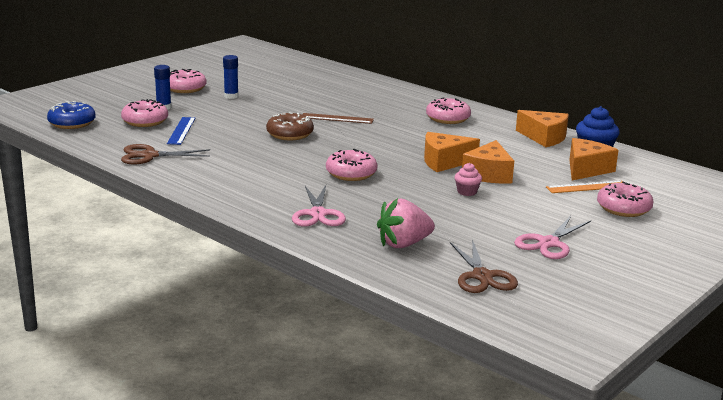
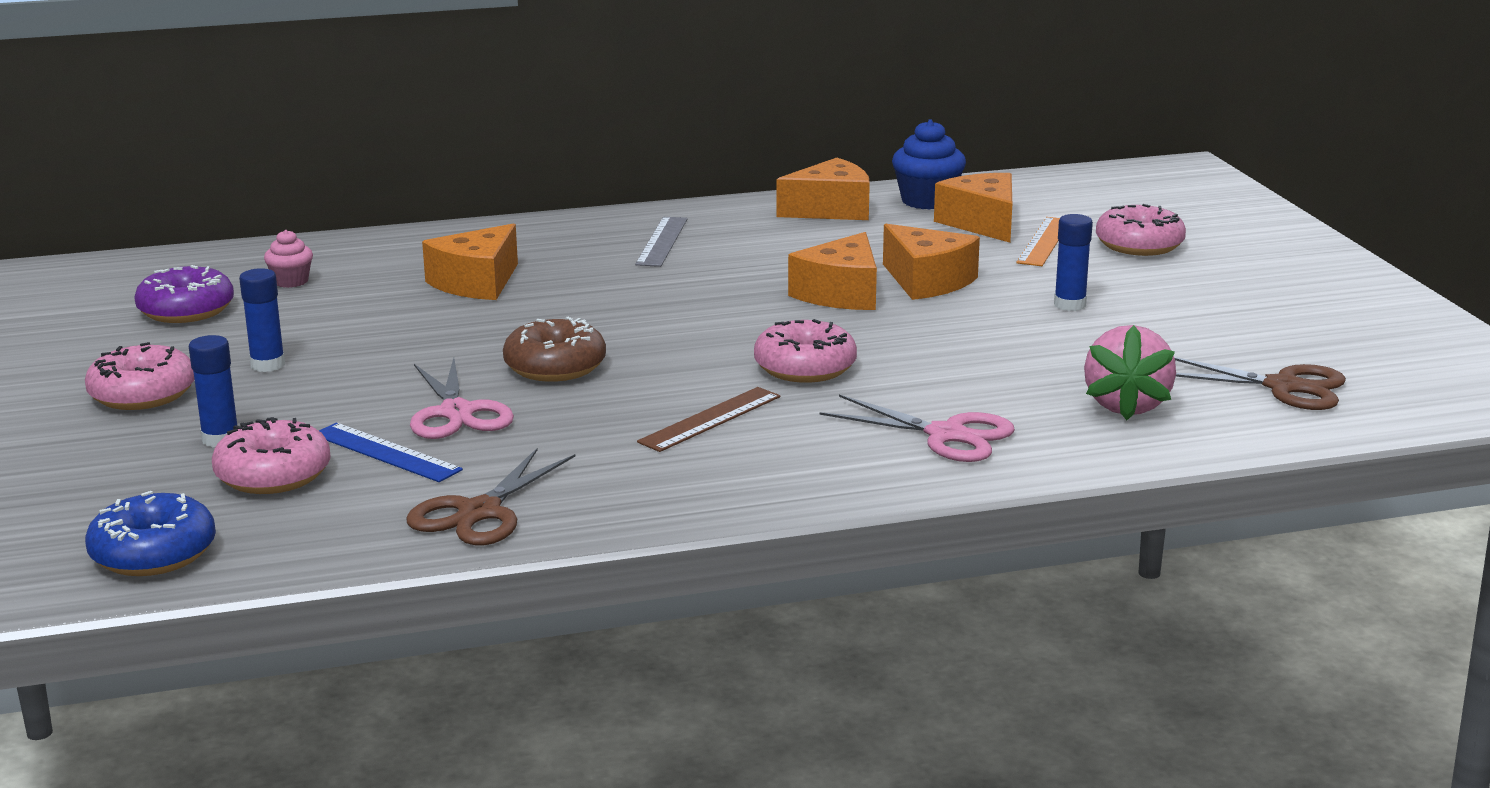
camera: 55 degrees left, 0 degrees up
(261, 74) = (186, 310): none -> purple donut
(337, 118) = (535, 313): brown ruler -> brown ruler (710, 419)
(352, 103) = (477, 283): none -> orange cheese
(448, 118) = (661, 241): pink donut -> grey ruler
(467, 192) = (977, 313): pink cupcake -> pink cupcake (291, 281)
(510, 209) = (1069, 305): none -> blue glue stick
(548, 243) = (1210, 318): pink scissors -> pink scissors (457, 413)

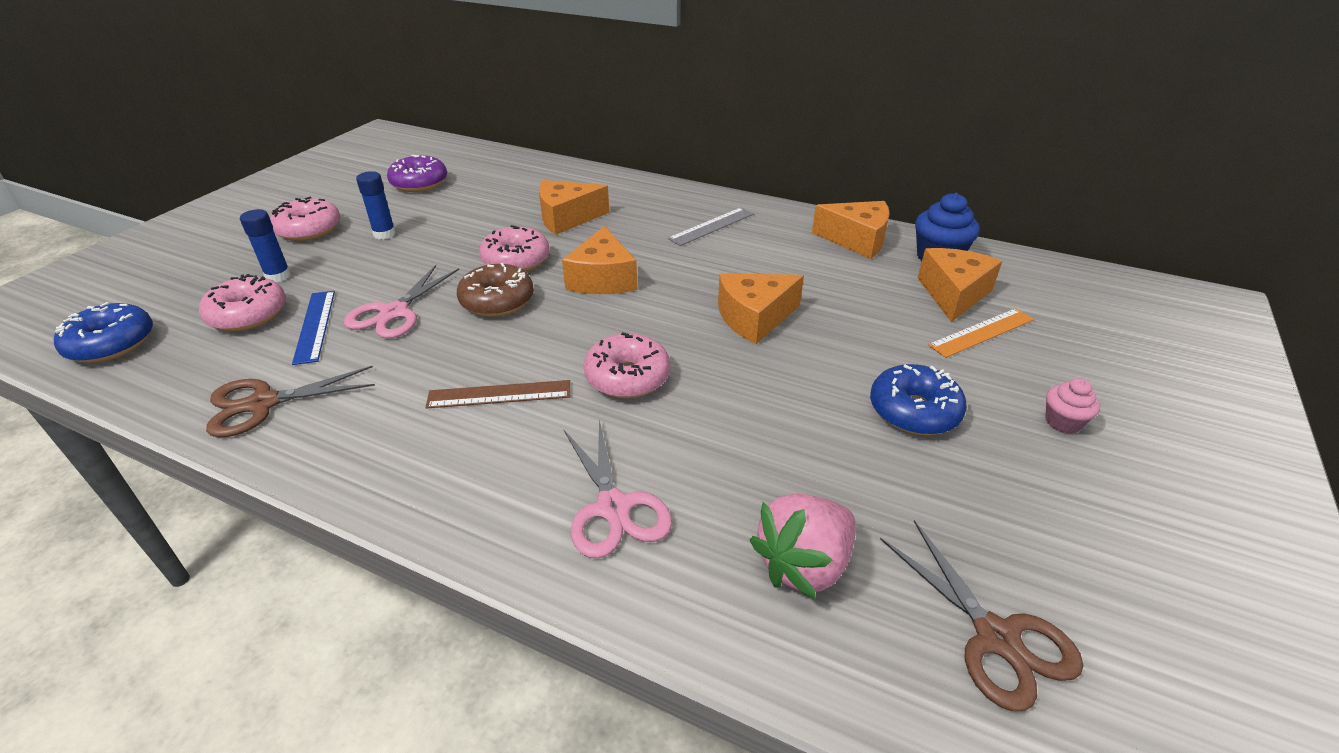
camera: 40 degrees right, 15 degrees up
(291, 281) = (490, 182): pink cupcake -> pink cupcake (1063, 422)
(927, 281) = (832, 333): orange cheese -> orange cheese (602, 279)
(1069, 305) = (914, 411): blue glue stick -> blue donut
(1139, 245) = (1065, 371): pink donut -> pink donut (516, 260)

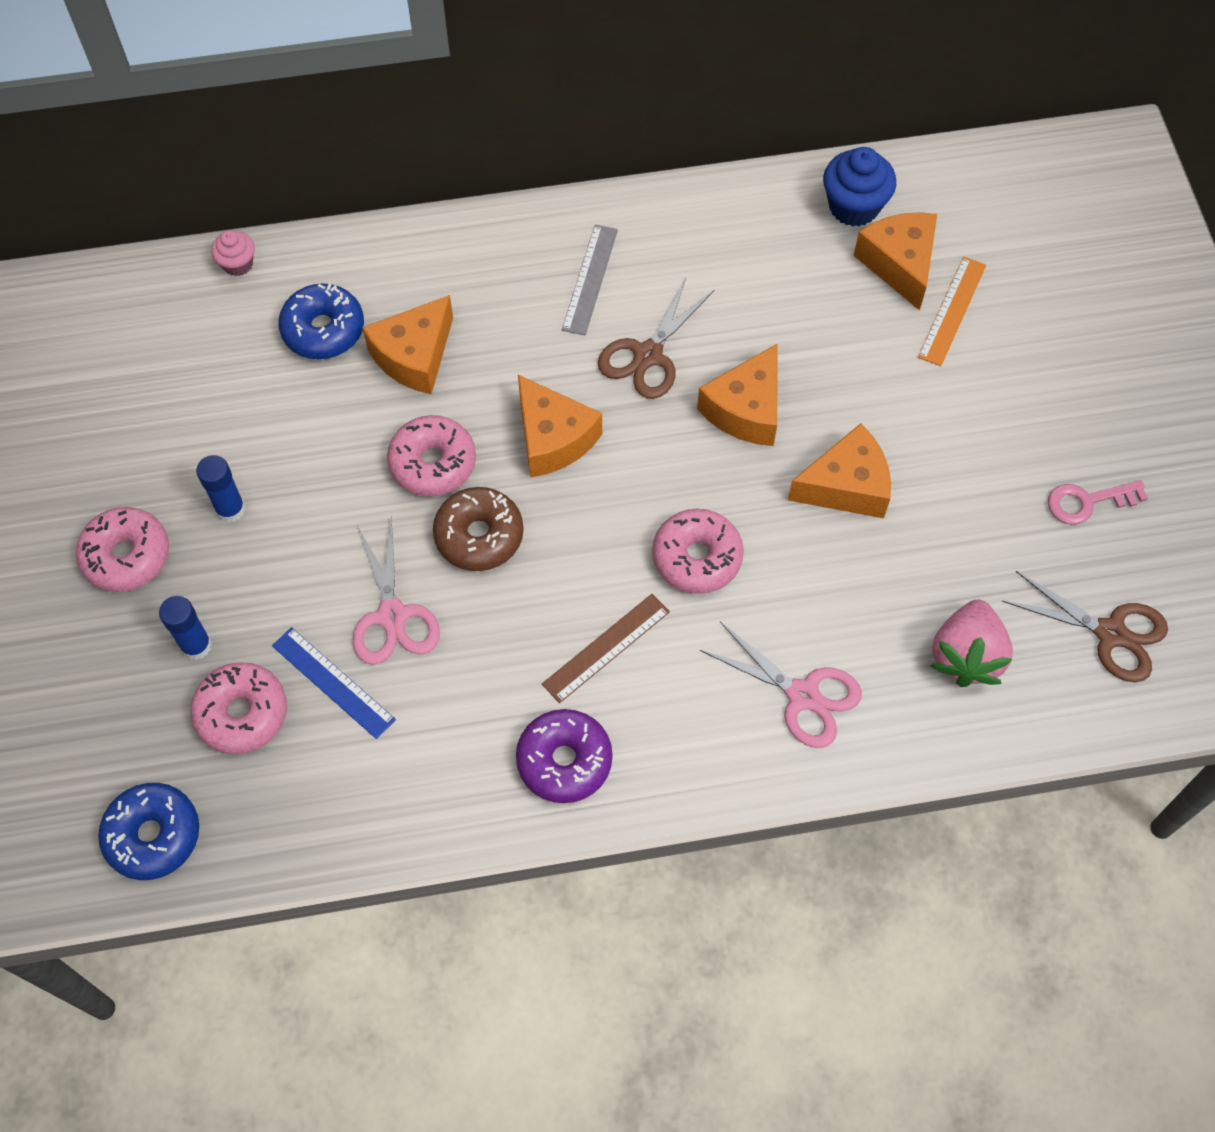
camera: 35 degrees left, 25 degrees up
(263, 404) = (408, 793): brown scissors -> brown scissors (648, 355)
(419, 183) = (154, 392): purple donut -> purple donut (564, 761)
(856, 240) = (757, 219): orange cheese -> orange cheese (846, 486)
(914, 411) = (952, 452): blue donut -> blue donut (323, 330)
(1039, 508) = (1088, 502): none -> pink key
(1063, 422) = (1065, 395): pink cupcake -> pink cupcake (238, 264)

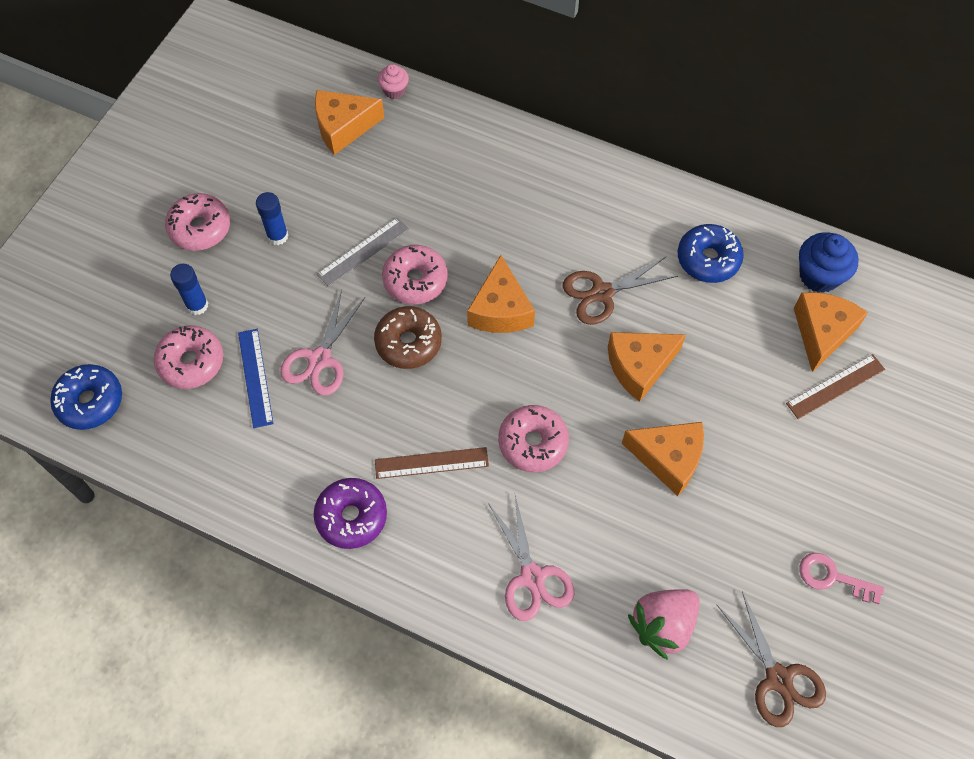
camera: 35 degrees right, 0 degrees up
(323, 330) = (413, 159): blue donut -> blue donut (708, 259)
(414, 356) = (455, 207): orange cheese -> orange cheese (343, 127)
(589, 279) = (602, 222): grey ruler -> grey ruler (363, 251)
(952, 310) = (835, 386): orange ruler -> brown ruler

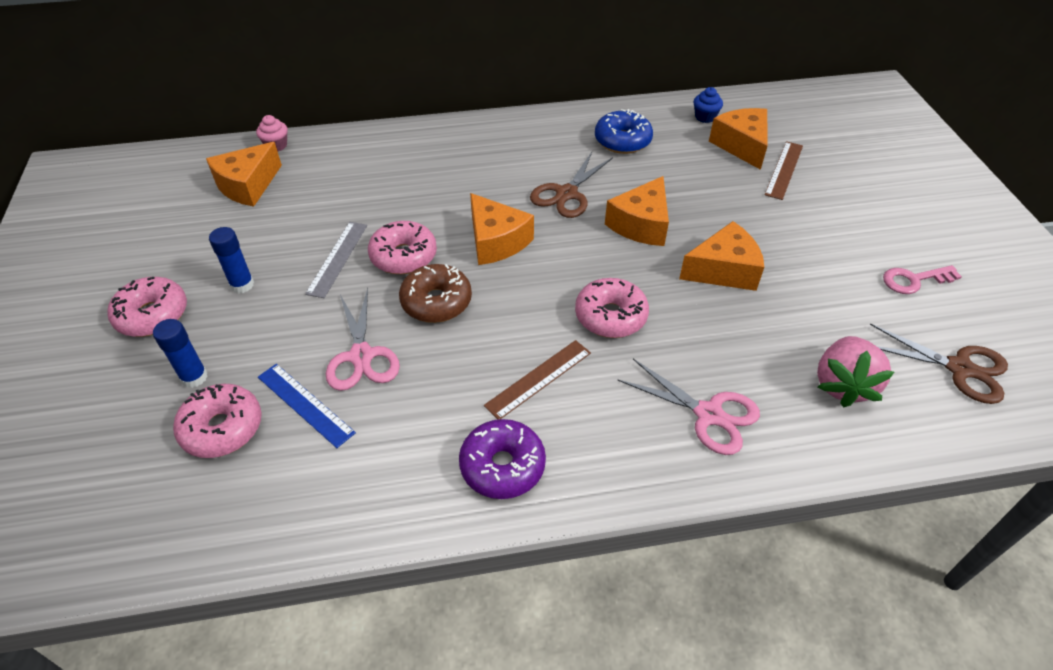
camera: 35 degrees left, 15 degrees down
(90, 401) = (119, 529): blue donut -> none
(819, 275) = (705, 117): blue cupcake -> blue cupcake, size x0.59

